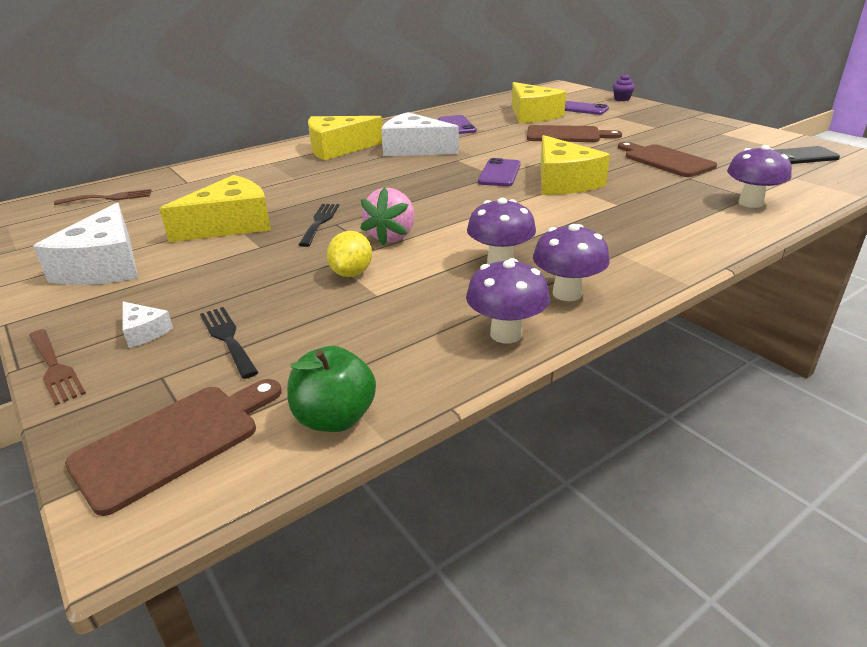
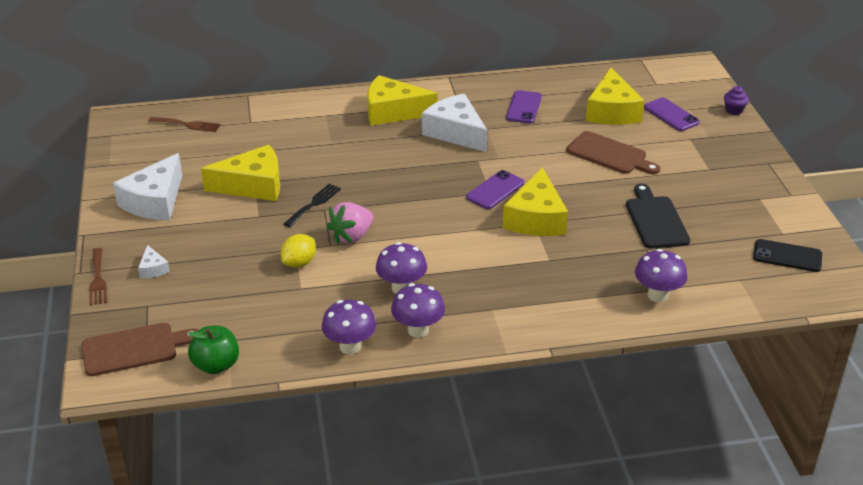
camera: 25 degrees right, 5 degrees up
(227, 338) = (194, 291): black fork -> none
(665, 160) = (655, 220): brown cutting board -> black cutting board

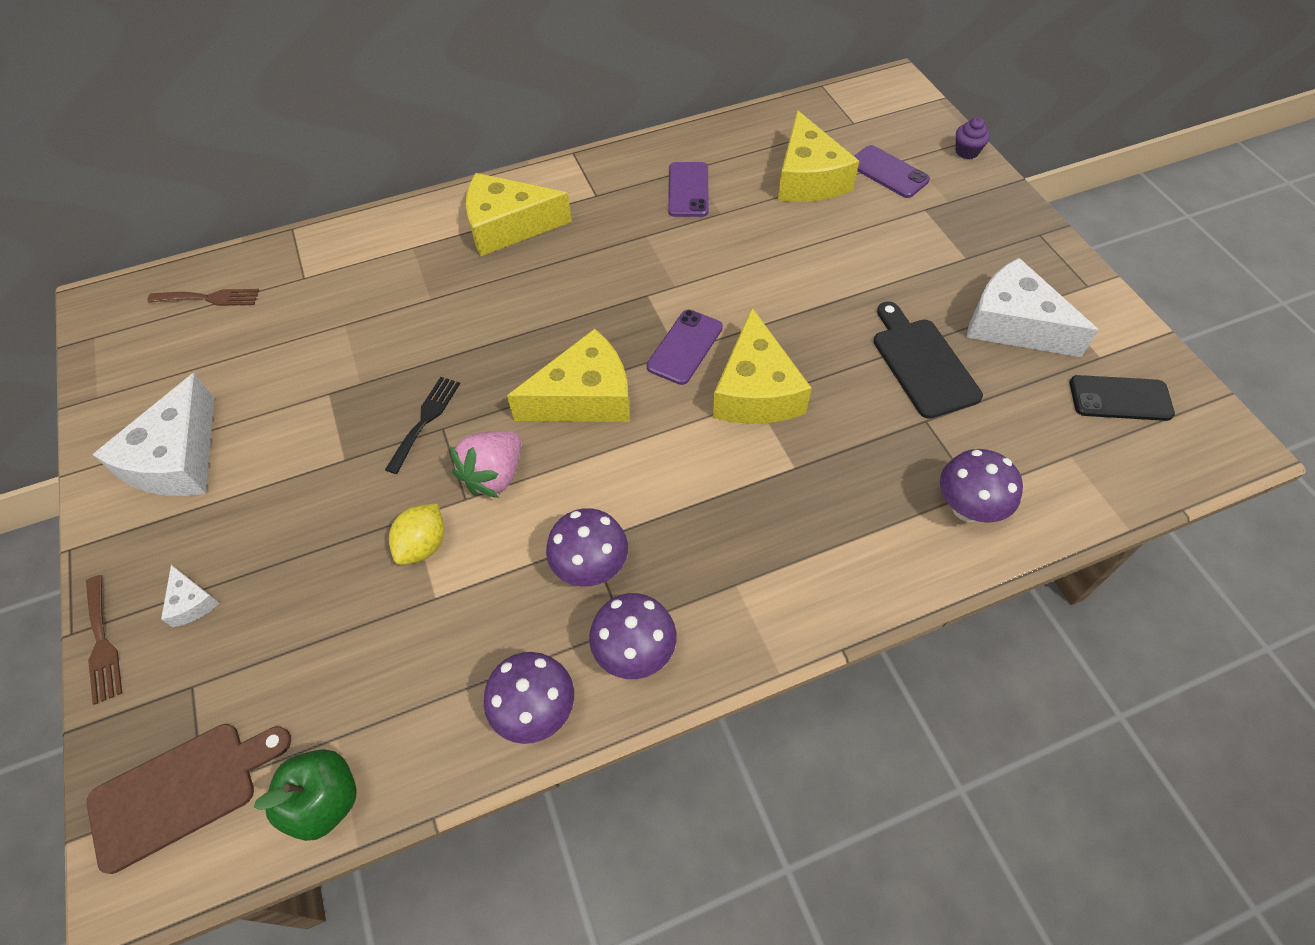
camera: 10 degrees left, 20 degrees up
(253, 185) = (326, 400): yellow cheese -> yellow cheese (584, 397)
(456, 132) = (605, 249): white cheese -> white cheese (1013, 324)
(609, 154) = (826, 254): brown cutting board -> none

